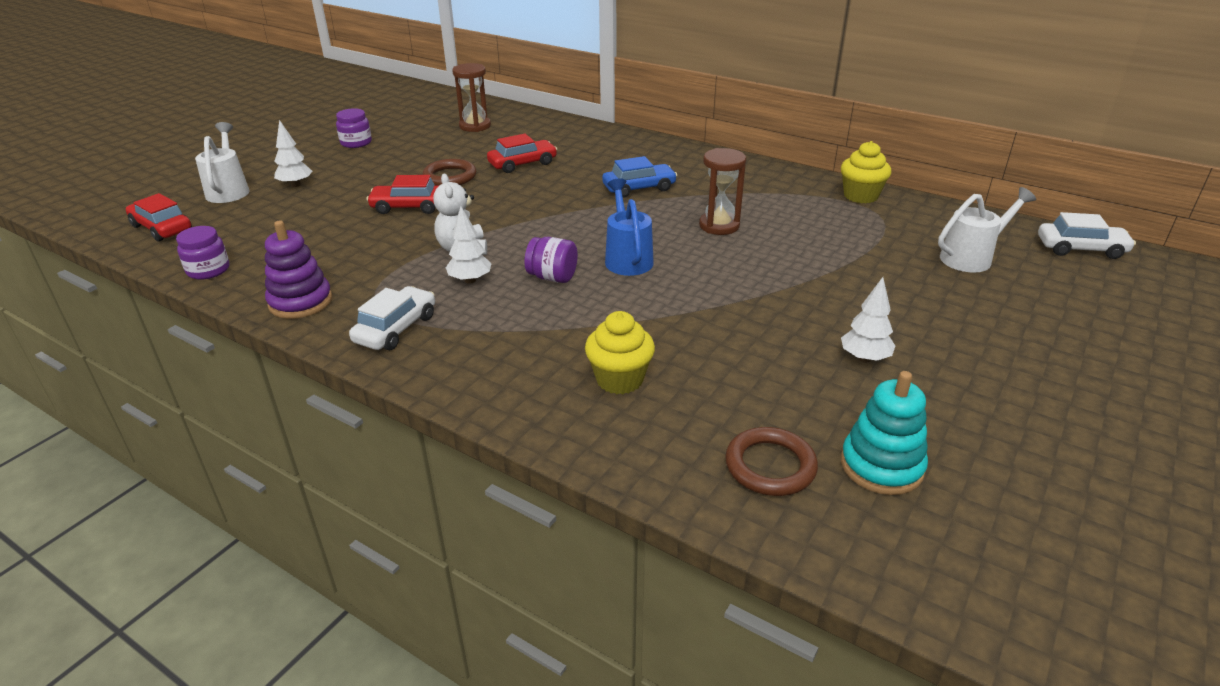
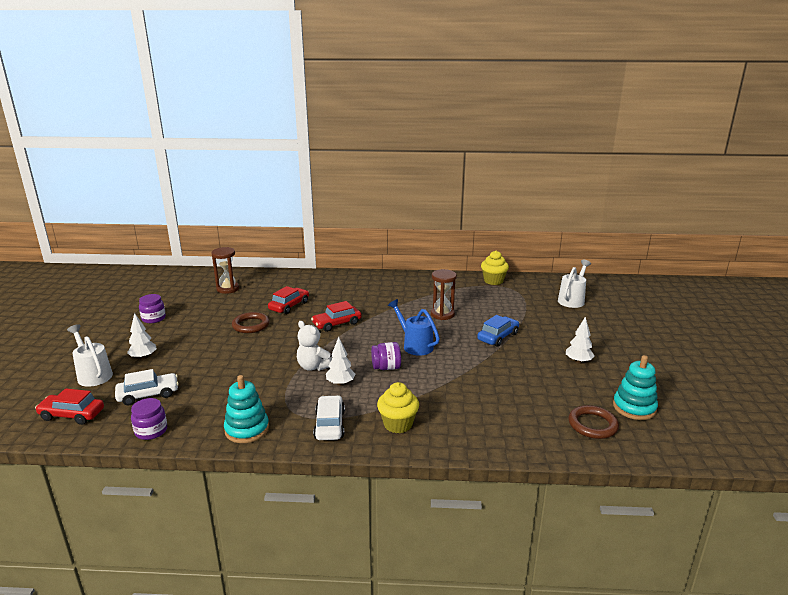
camera: 30 degrees left, 10 degrees down
(300, 302) = (247, 429): purple stacking toy -> turquoise stacking toy
(409, 207) = (246, 351): red car -> red car (337, 324)
(619, 379) = (483, 409): yellow cupcake -> yellow cupcake (398, 424)
(639, 188) = (376, 304): blue car -> blue car (498, 337)
(1080, 249) = (610, 284): white car -> white car (148, 394)

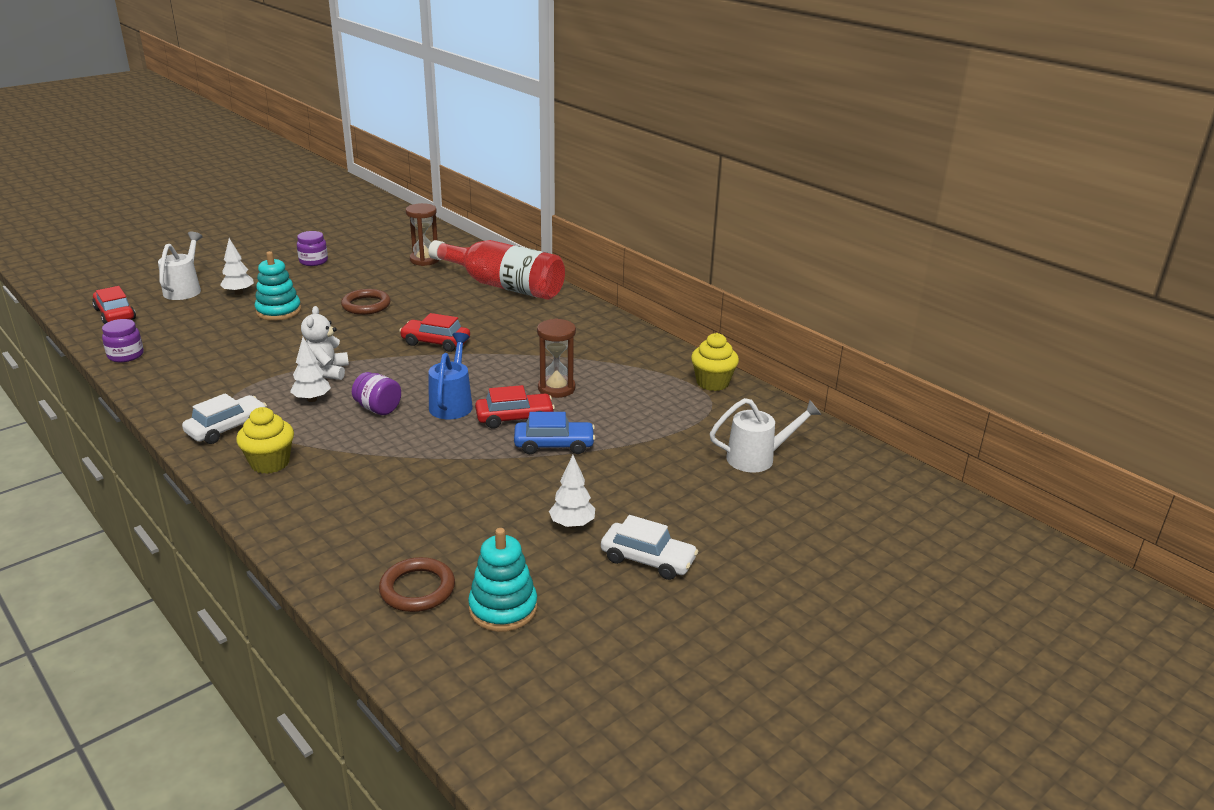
camera: 45 degrees right, 5 degrees up
(148, 394) = (180, 326): white car -> white car (648, 560)
(247, 429) = (174, 393): turquoise stacking toy -> turquoise stacking toy (278, 311)
(289, 306) = (436, 303): red car -> red car (514, 418)
(305, 283) = (503, 286): none -> red bottle

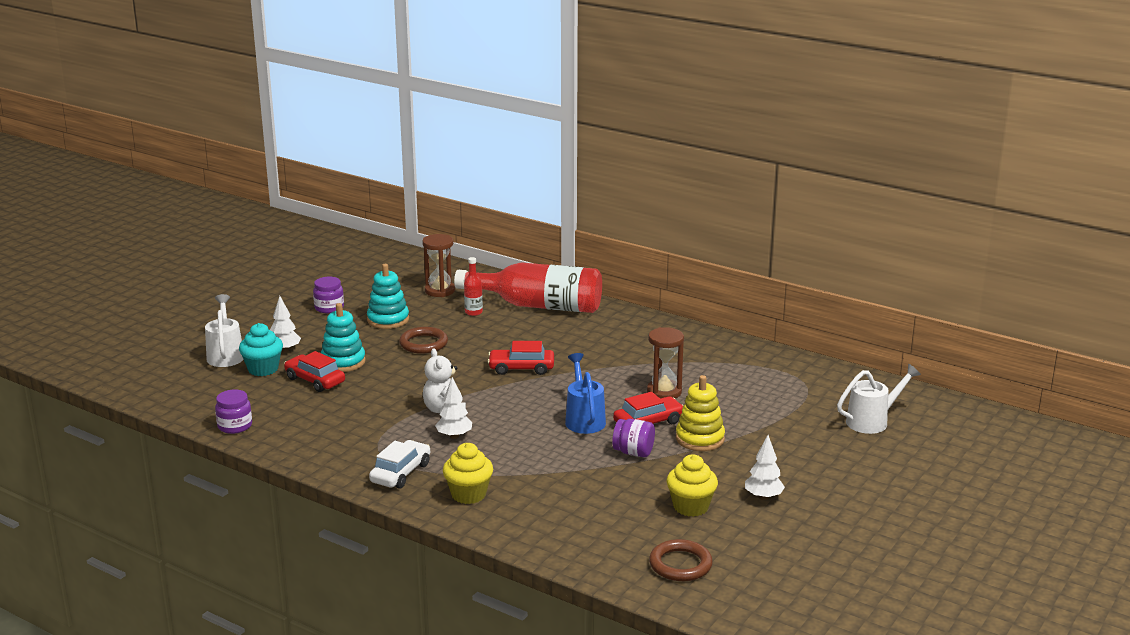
camera: 15 degrees left, 5 degrees down
(115, 314) = (180, 389): red car -> red car (315, 380)
(203, 307) = (263, 369): none -> turquoise cupcake
(378, 409) = (522, 434): purple jar -> purple jar (633, 452)
(438, 283) = (473, 312): none -> red bottle
(503, 608) = (758, 565): turquoise stacking toy -> turquoise stacking toy (388, 320)
(554, 445) = (700, 439): blue car -> yellow stacking toy
(648, 560) = (841, 511): white car -> none
(712, 383) = (793, 366): yellow cupcake -> yellow cupcake (691, 507)

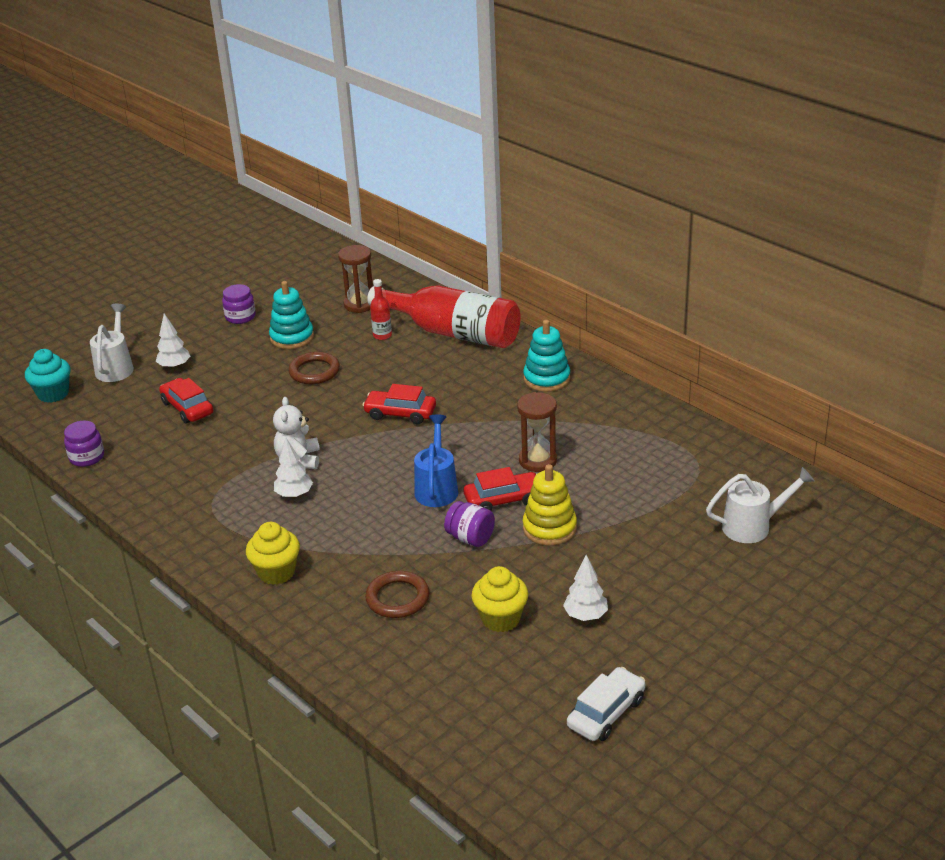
camera: 15 degrees right, 10 degrees up
(263, 369) = (144, 388): turquoise cupcake -> turquoise cupcake (53, 394)
(343, 362) = (225, 387): turquoise stacking toy -> turquoise stacking toy (546, 379)
(400, 473) = (221, 536): white car -> white car (606, 713)
(680, 564) = (456, 695): brown ring -> brown ring (397, 598)

